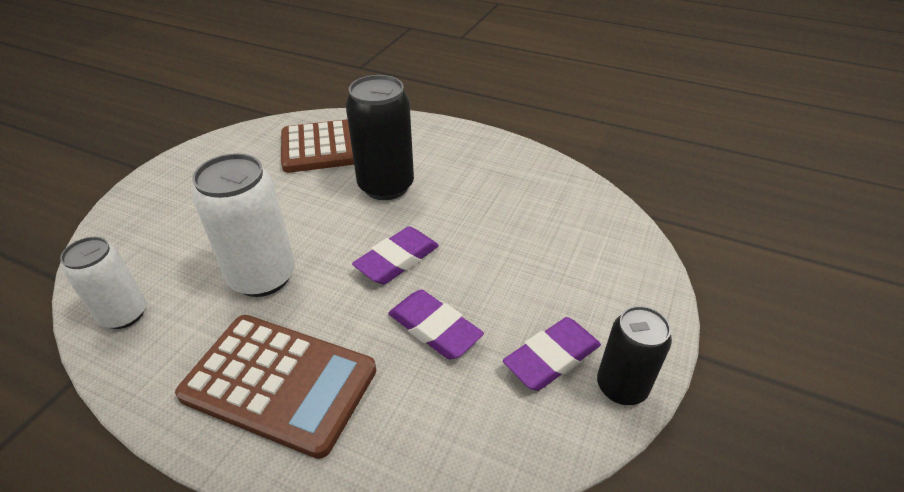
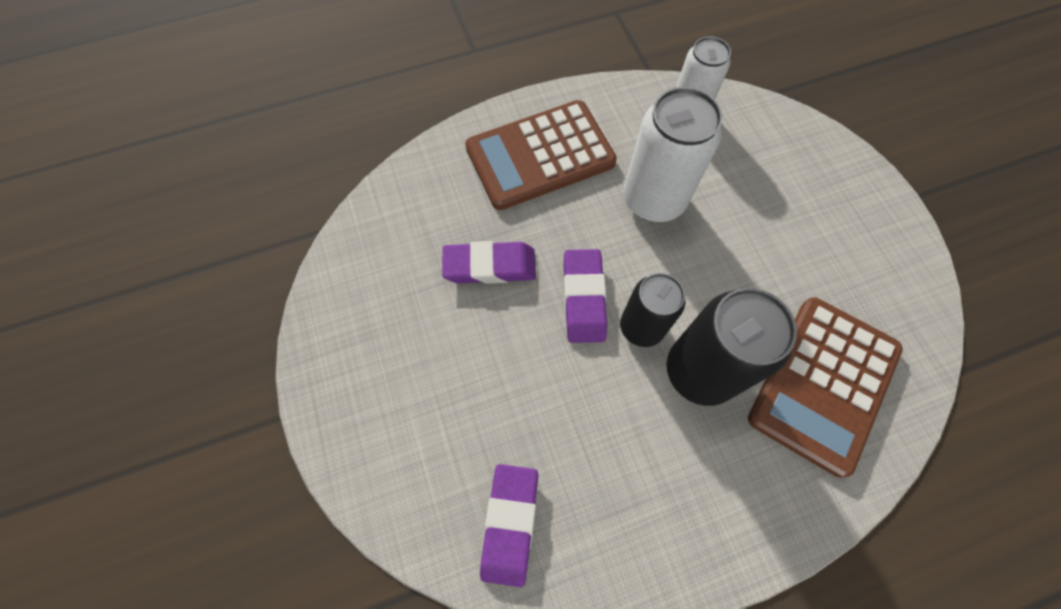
camera: 135 degrees right, 25 degrees up
(551, 358) = (388, 313): purple eraser -> purple eraser (510, 524)
(621, 387) = (323, 331): black can -> black can (641, 327)

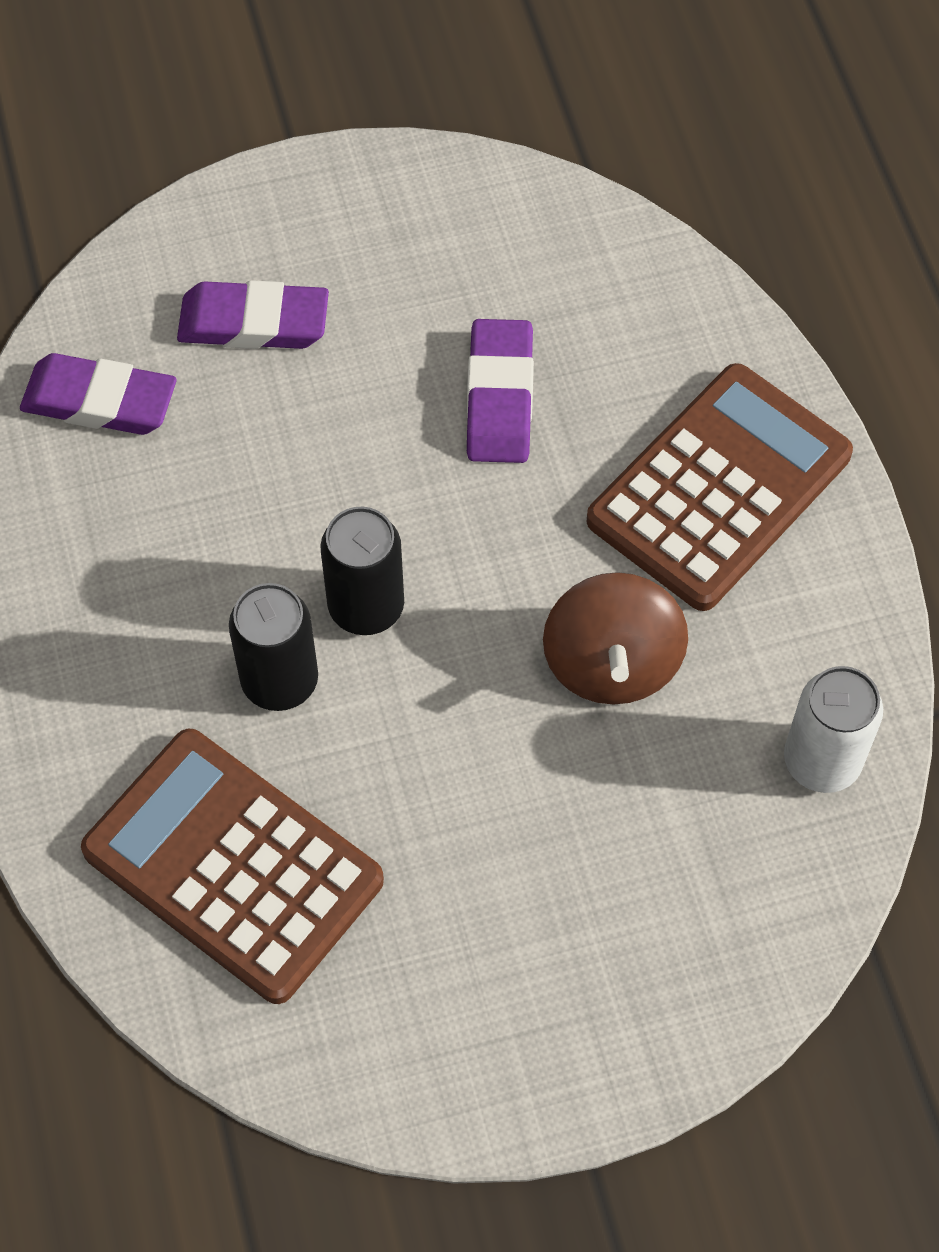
camera: 95 degrees right, 5 degrees down
(540, 155) = (719, 488): brown calculator -> brown calculator turned 60 degrees clockwise
(583, 298) = (427, 528): purple eraser -> purple eraser (254, 323)
(653, 200) = (612, 663): white can -> brown spinning top
(700, 371) = (280, 681): black can -> black can, size x0.64

